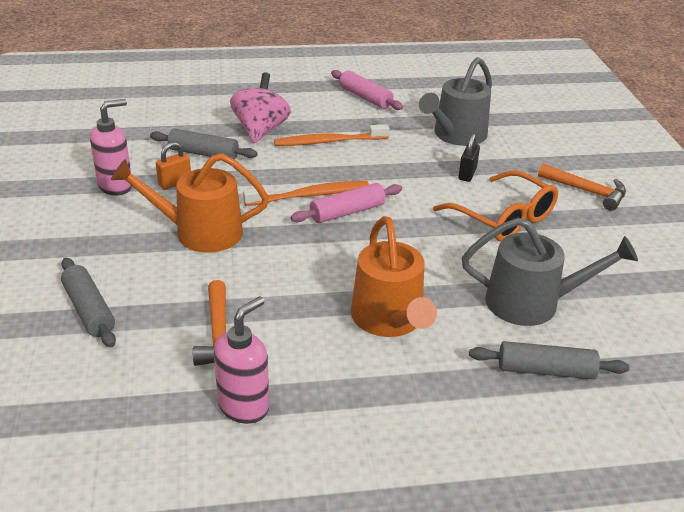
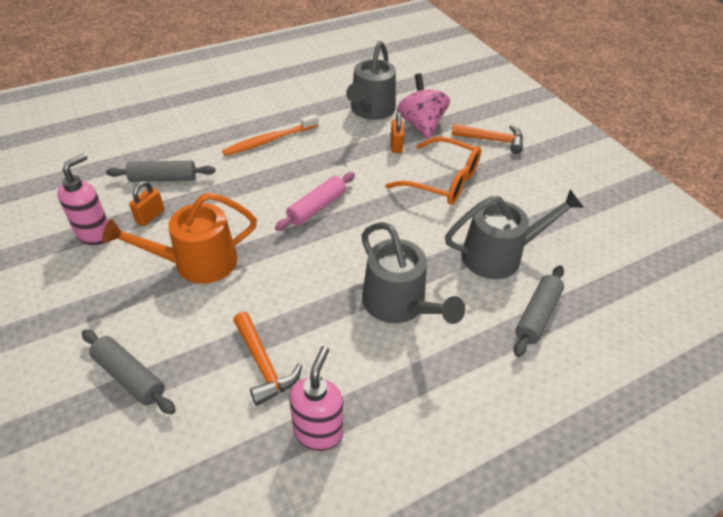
camera: 20 degrees left, 10 degrees up
(260, 130) = (204, 142): pink spinning top -> pink spinning top (421, 125)
(310, 195) = (278, 198): orange toothbrush -> none
(365, 97) = (280, 89): pink rolling pin -> none
(389, 319) = (399, 304): orange watering can -> grey watering can
(467, 174) = (396, 145): black padlock -> orange padlock
(545, 370) = (537, 315): grey rolling pin -> grey rolling pin turned 45 degrees counterclockwise

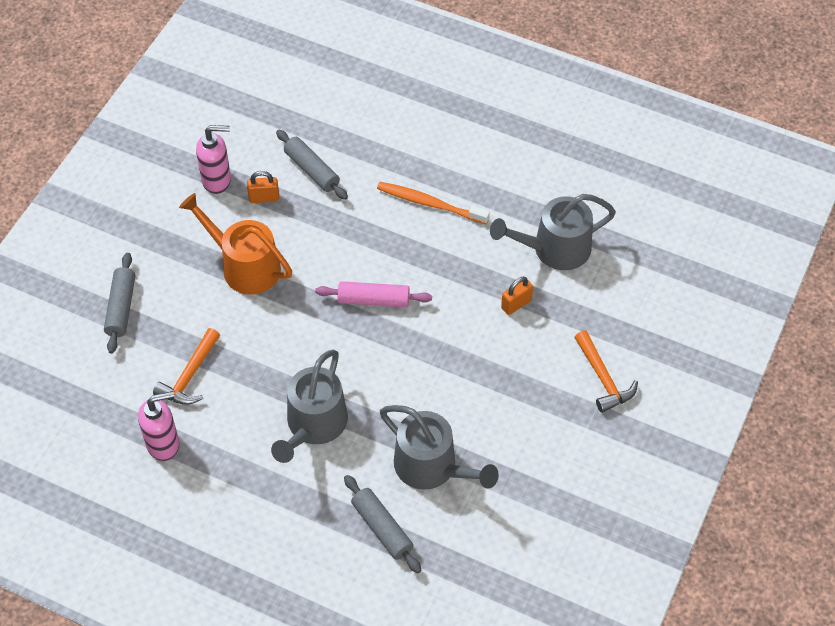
camera: 55 degrees right, 10 degrees up
(421, 125) = (571, 305): pink spinning top -> none
(443, 181) = (496, 372): orange glasses -> none
(537, 315) = (382, 528): grey rolling pin -> grey rolling pin turned 60 degrees clockwise

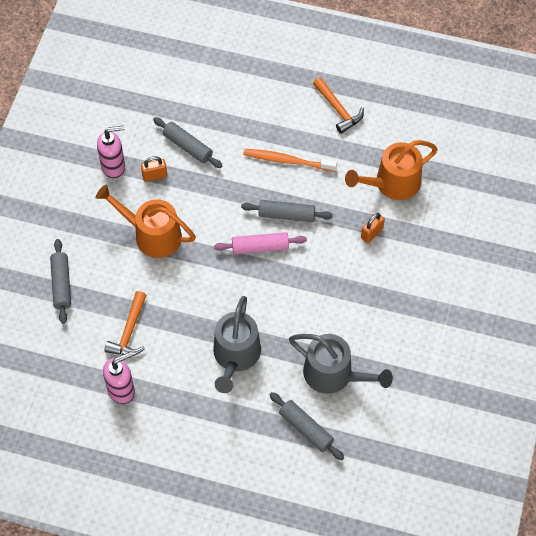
camera: 10 degrees left, 5 degrees up
(414, 267) = (286, 215): none -> grey rolling pin
(555, 249) = (392, 183): grey watering can -> orange watering can
(603, 378) = (450, 283): orange hammer -> orange hammer (338, 110)

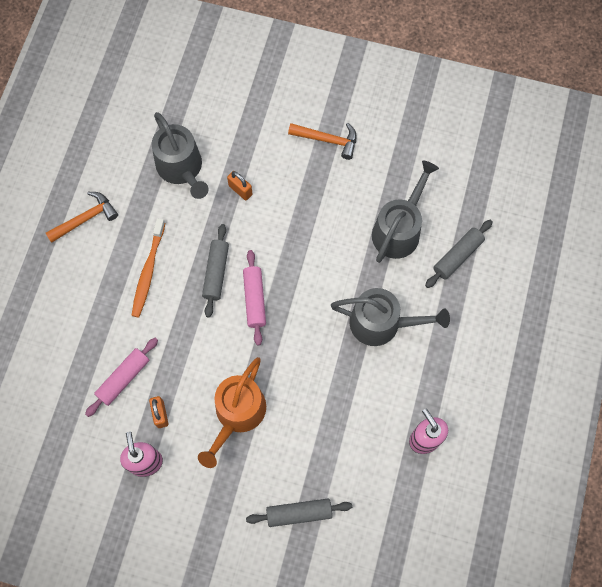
camera: 90 degrees left, 10 degrees up
(129, 331) = (356, 434): orange hammer -> orange hammer (327, 140)
(187, 146) = (123, 378): grey rolling pin -> pink rolling pin
(392, 183) = (181, 168): orange watering can -> grey watering can

